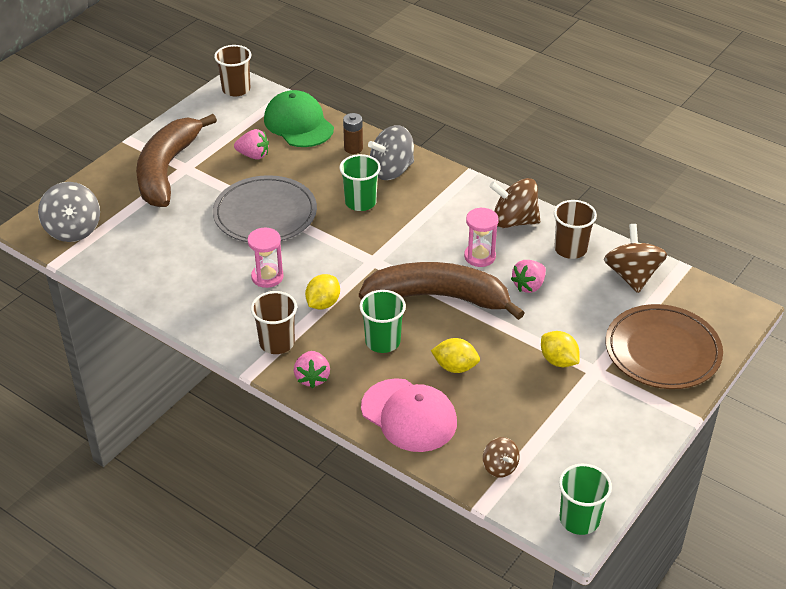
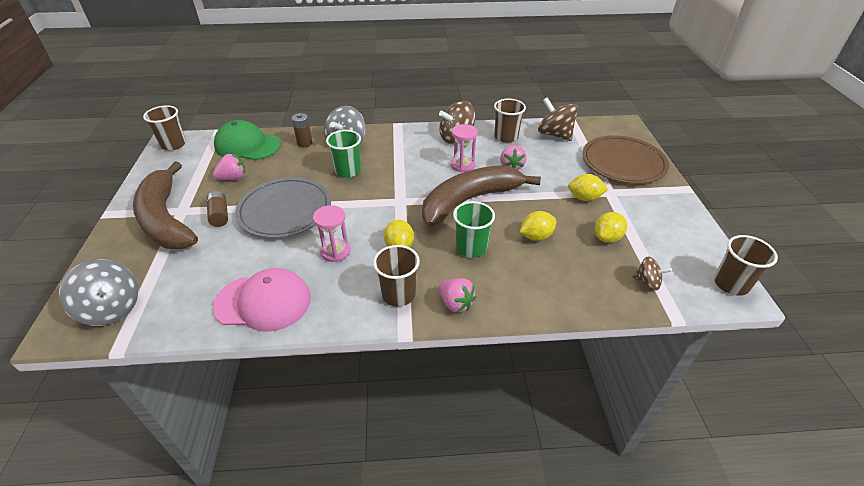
camera: 40 degrees left, 0 degrees up
(210, 189) = (219, 215): none -> brown battery
(409, 415) = (552, 286): pink cap -> pink cap (263, 302)
(522, 409) = (607, 238): none -> yellow lemon
(579, 519) = (731, 284): green cup -> brown cup

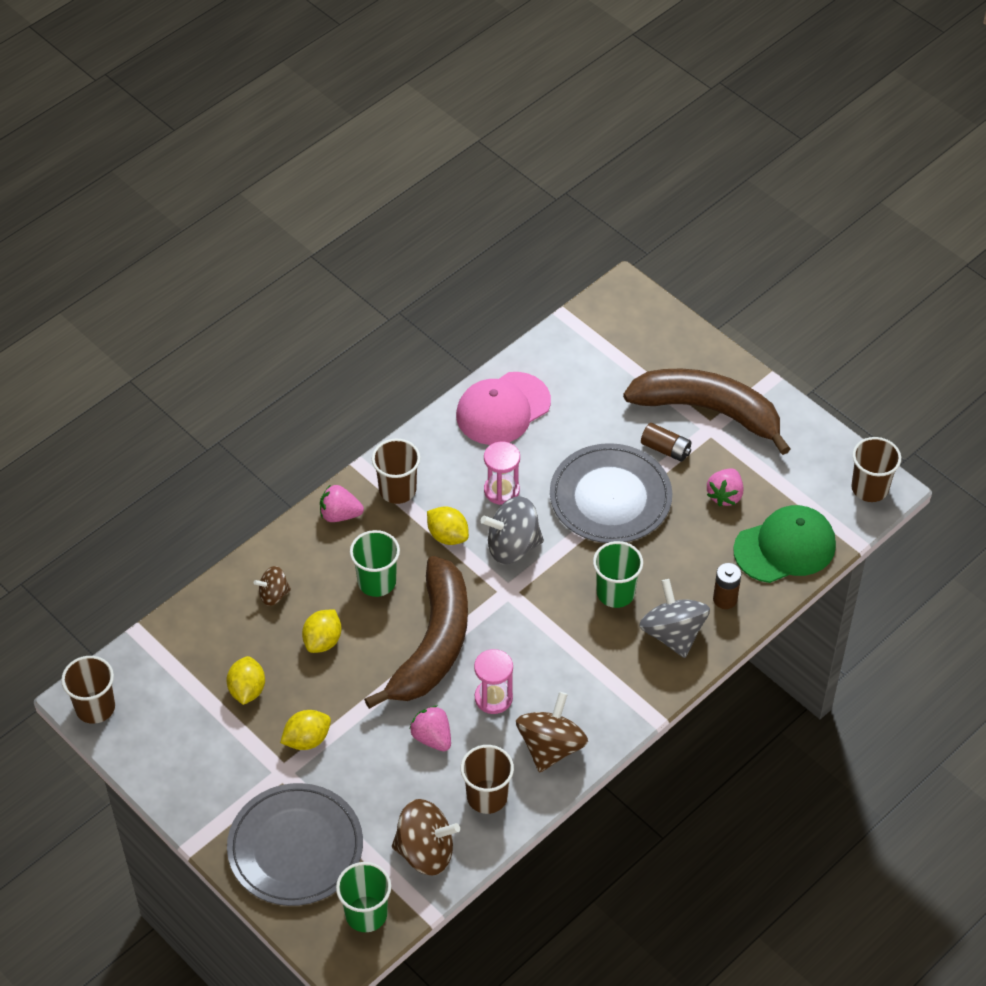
camera: 140 degrees right, 10 degrees up
(112, 308) = (614, 326): grey spinning top -> grey spinning top (512, 546)
(602, 130) = (366, 914): none -> green cup
(623, 163) = (295, 848): brown plate -> grey plate
(647, 282) = (178, 654): brown spinning top -> brown spinning top (273, 594)

